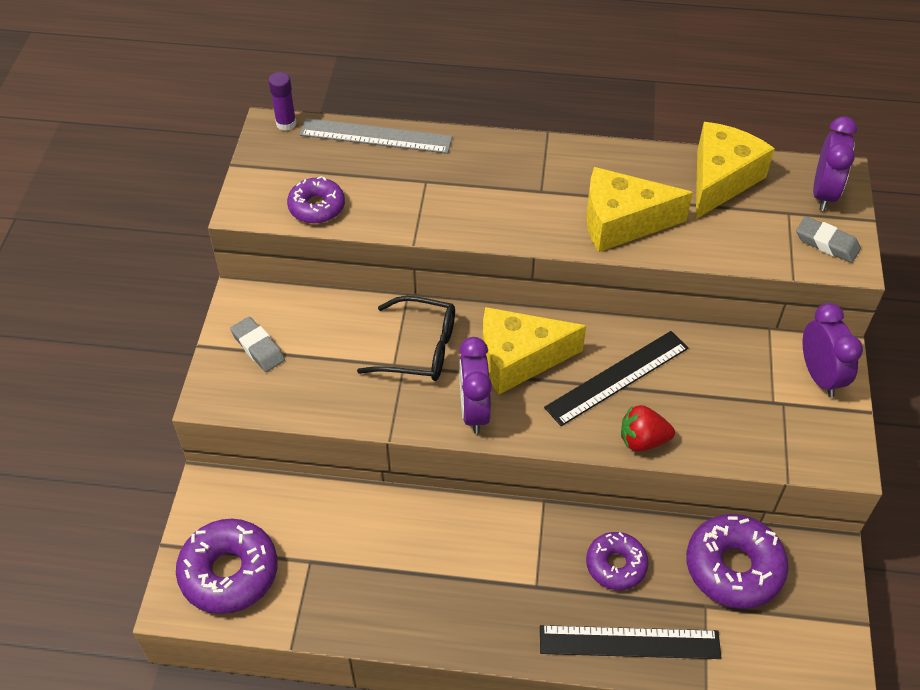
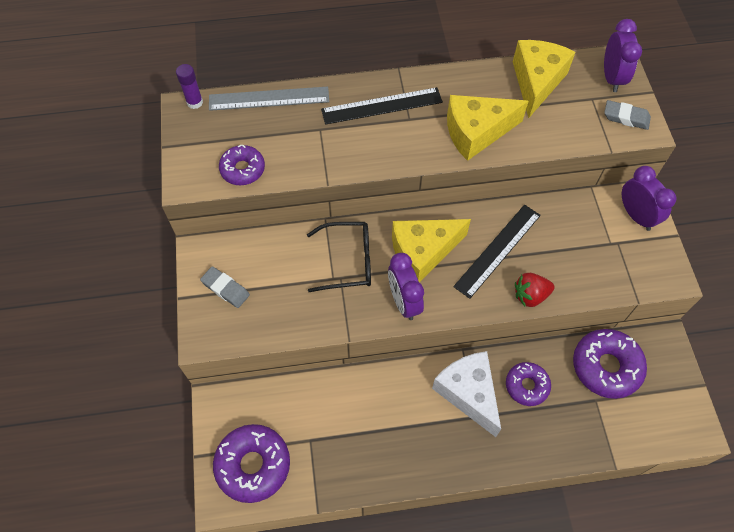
camera: 15 degrees left, 10 degrees up
(534, 555) = (468, 393): none -> white cheese
(629, 642) = (553, 441): black ruler -> black ruler (382, 106)

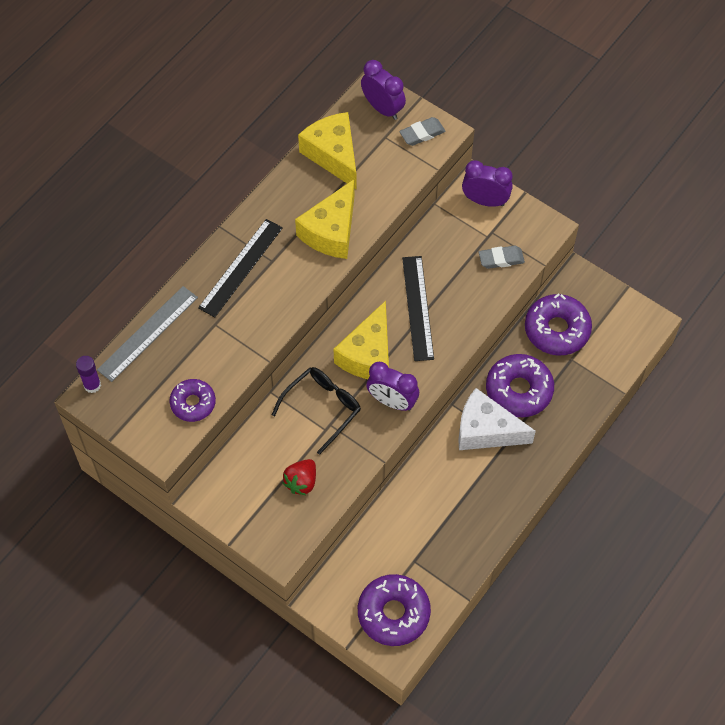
camera: 45 degrees left, 0 degrees up
(225, 289) = (256, 506): grey eraser -> grey eraser (501, 259)
(526, 386) = (519, 390): purple donut -> purple donut, size x1.61
(530, 295) = (471, 321): red strawberry -> red strawberry (301, 482)

